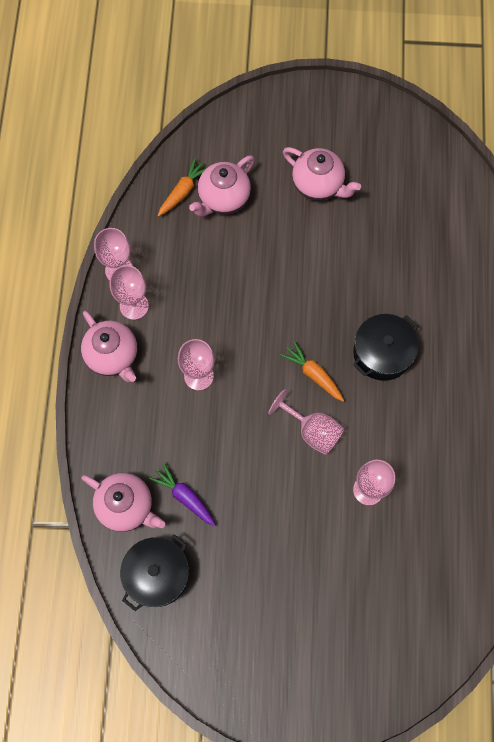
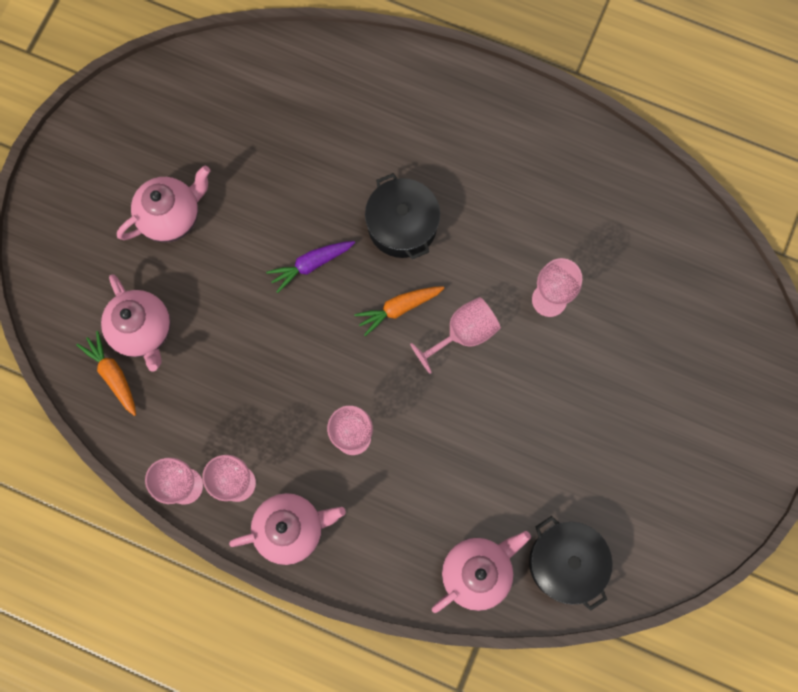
camera: 70 degrees left, 5 degrees up
(185, 496) = (488, 501): purple carrot -> purple carrot (311, 264)

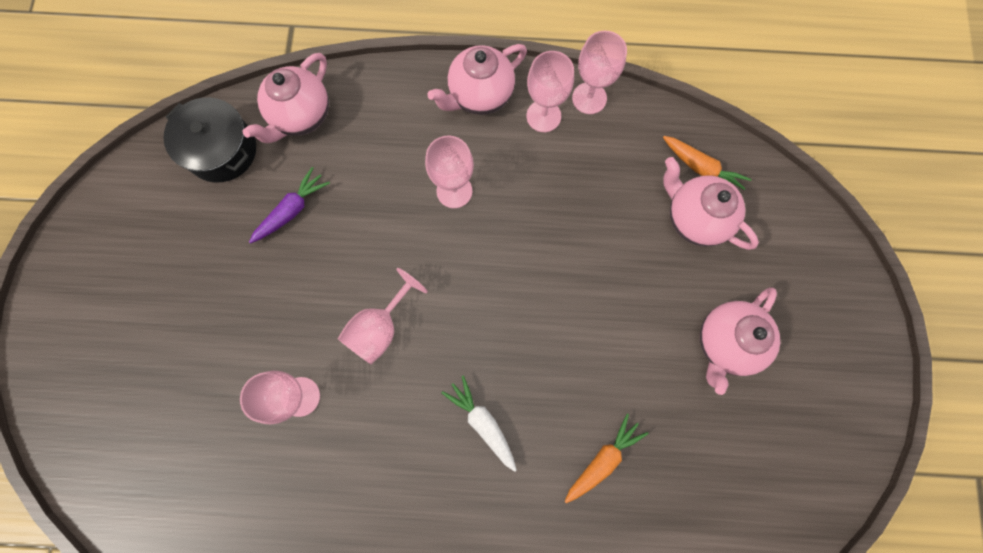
camera: 160 degrees right, 0 degrees up
(311, 264) = (561, 344): purple carrot -> purple carrot (292, 210)
(399, 308) = (454, 330): orange carrot -> orange carrot (603, 460)
(402, 225) = (483, 422): black pot -> white carrot

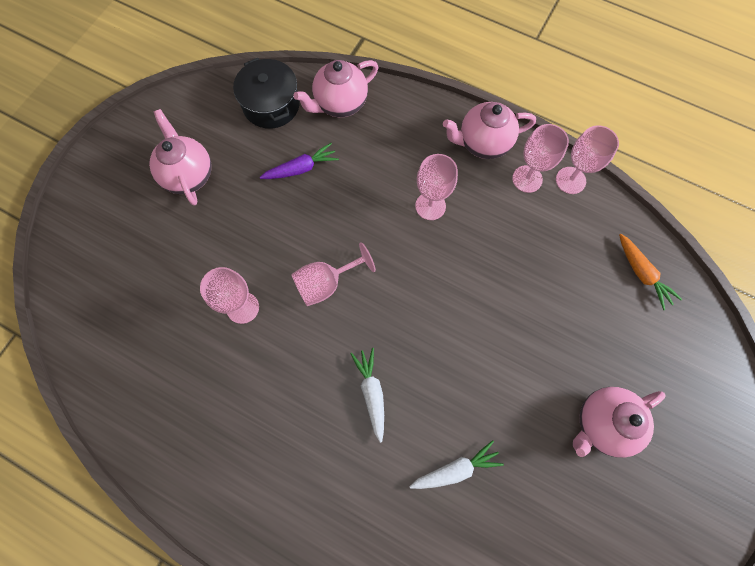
camera: 25 degrees right, 5 degrees down
(603, 460) = (455, 469): orange carrot -> white carrot
(694, 218) = (619, 310): pink teapot -> pink teapot (188, 175)

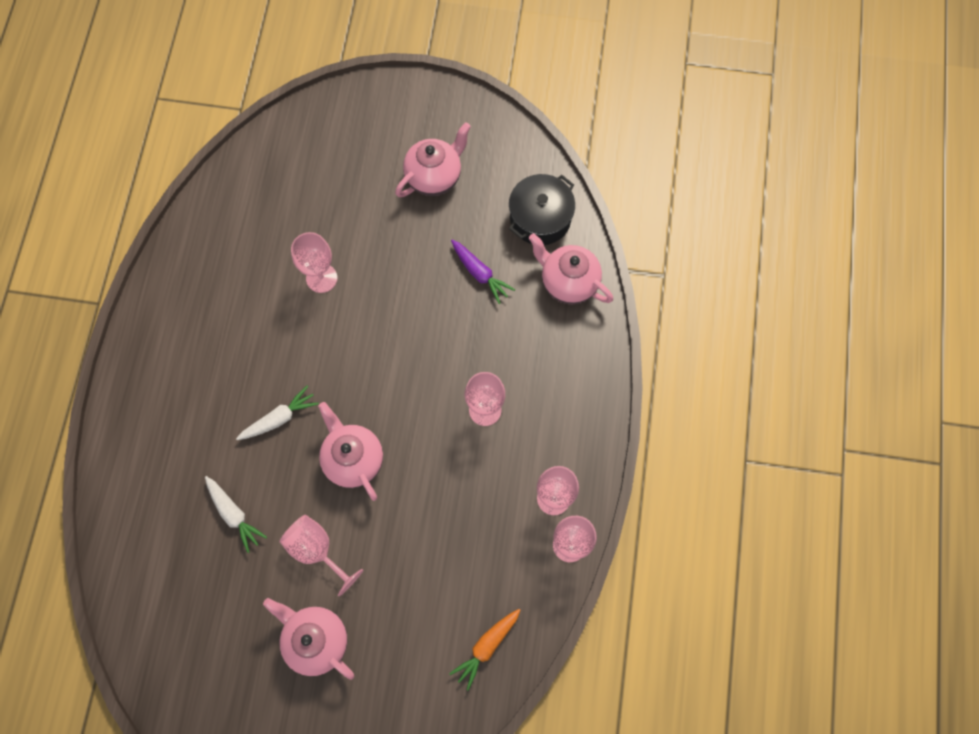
camera: 70 degrees right, 0 degrees up
(326, 283) = (369, 341): pink goblet -> pink goblet (317, 550)
(483, 143) = (579, 440): pink teapot -> pink teapot (353, 459)

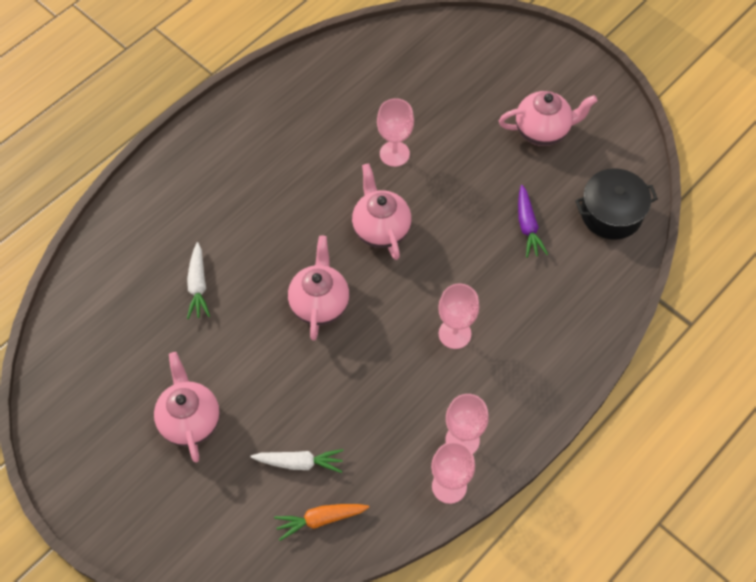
camera: 35 degrees right, 10 degrees down
(279, 418) = (284, 237): white carrot -> white carrot (299, 463)
(317, 550) = (241, 353): pink goblet -> none
(568, 282) = (599, 278): pink teapot -> pink teapot (381, 229)

